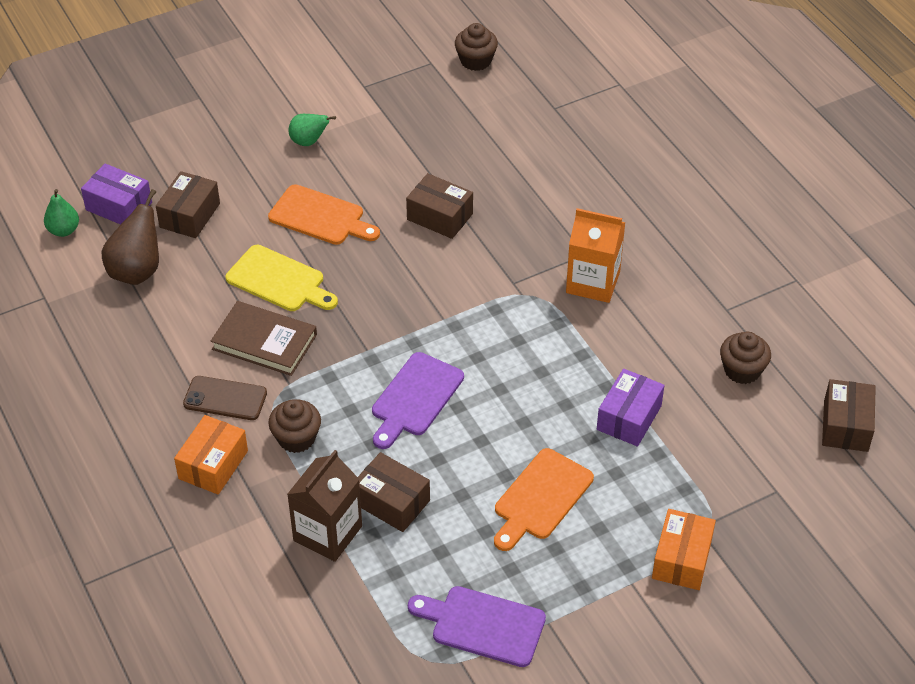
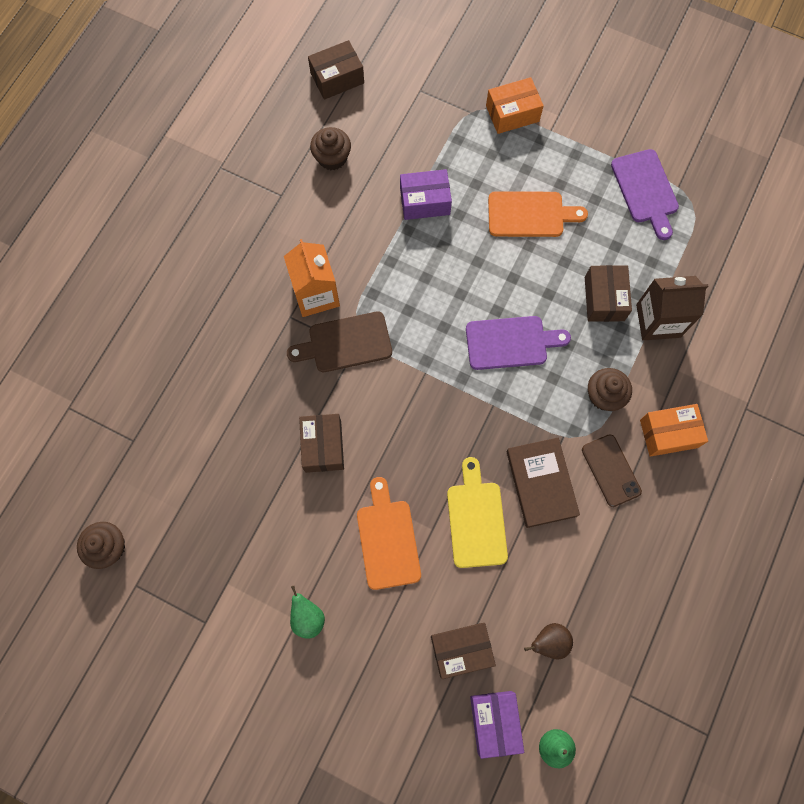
camera: 125 degrees left, 25 degrees up
(137, 271) = (549, 641): brown pear -> brown pear, size x0.62
(524, 278) = (345, 343): none -> brown cutting board

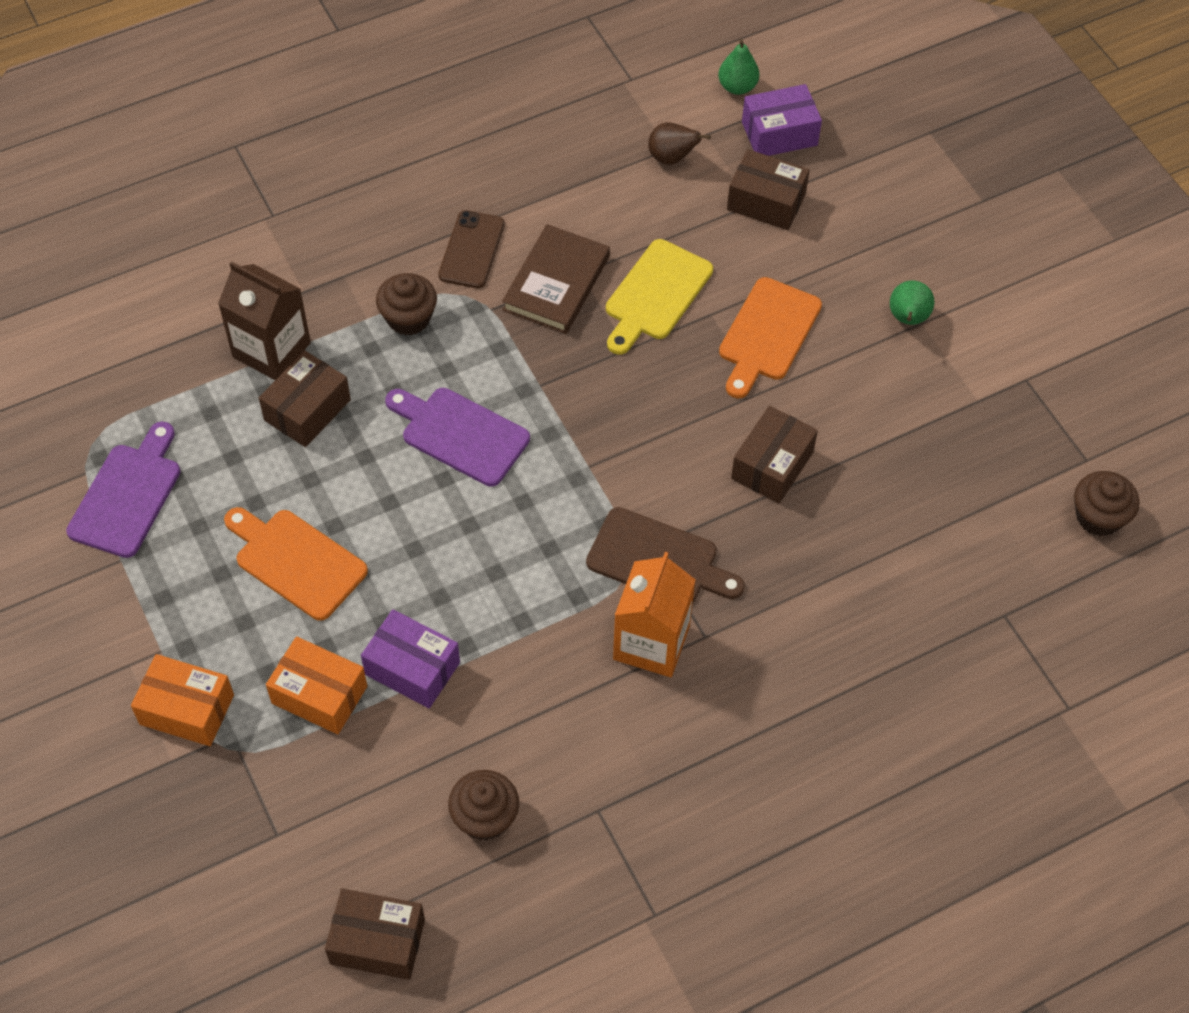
camera: 145 degrees left, 15 degrees down
(494, 722) = (779, 134): purple box -> purple box turned 45 degrees clockwise
(668, 433) = (377, 243): orange box -> orange box (319, 695)

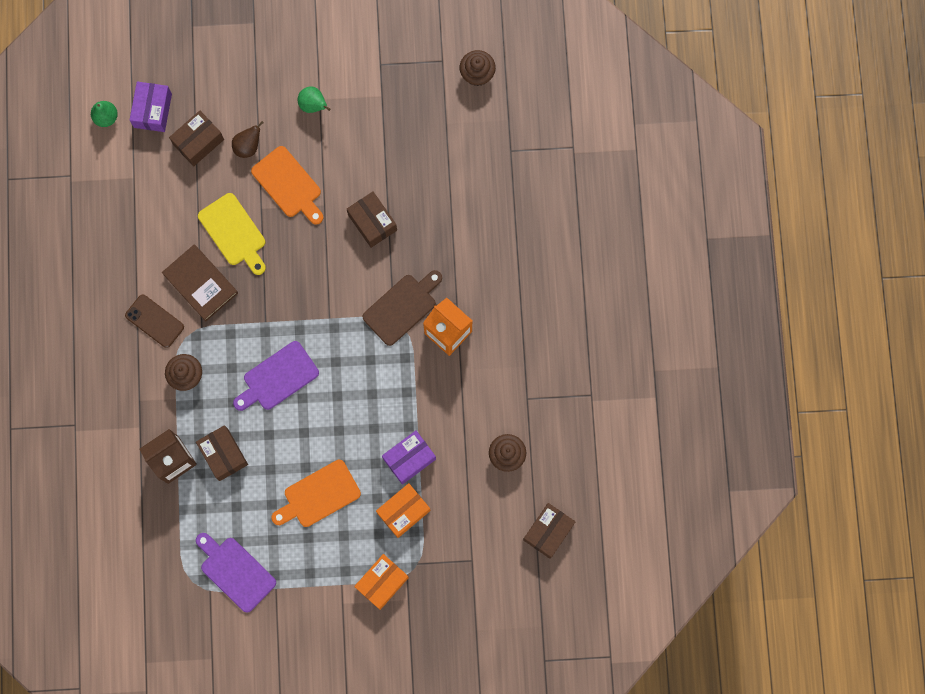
camera: 65 degrees left, 20 degrees up
(672, 158) = (141, 179): brown pear -> brown pear (248, 146)

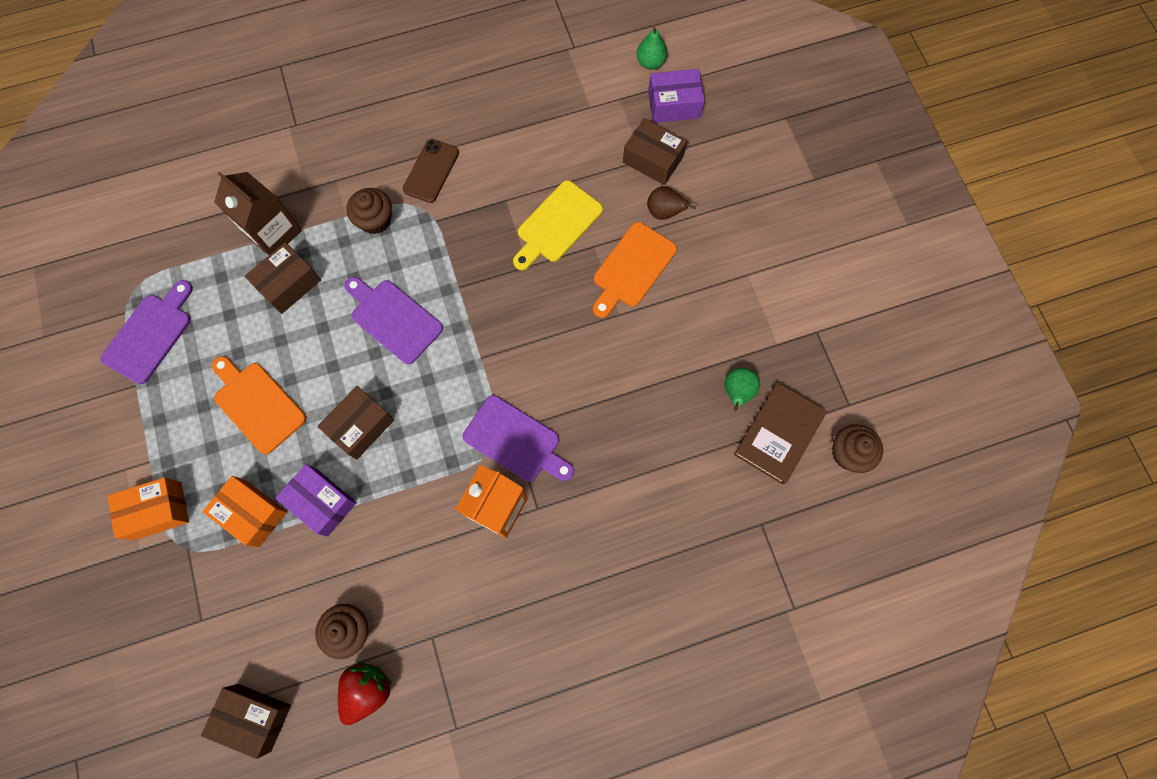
camera: 75 degrees right, 5 degrees down
(200, 283) = (486, 206): brown book -> brown book (778, 434)
(313, 105) = (738, 269): green pear -> green pear (737, 392)
(372, 222) = (614, 376): brown box -> brown box (361, 426)
(382, 582) = (158, 511): orange box -> orange box turned 45 degrees counterclockwise
(402, 307) = (516, 441): brown cutting board -> purple cutting board
(550, 450) = (367, 690): none -> red strawberry

